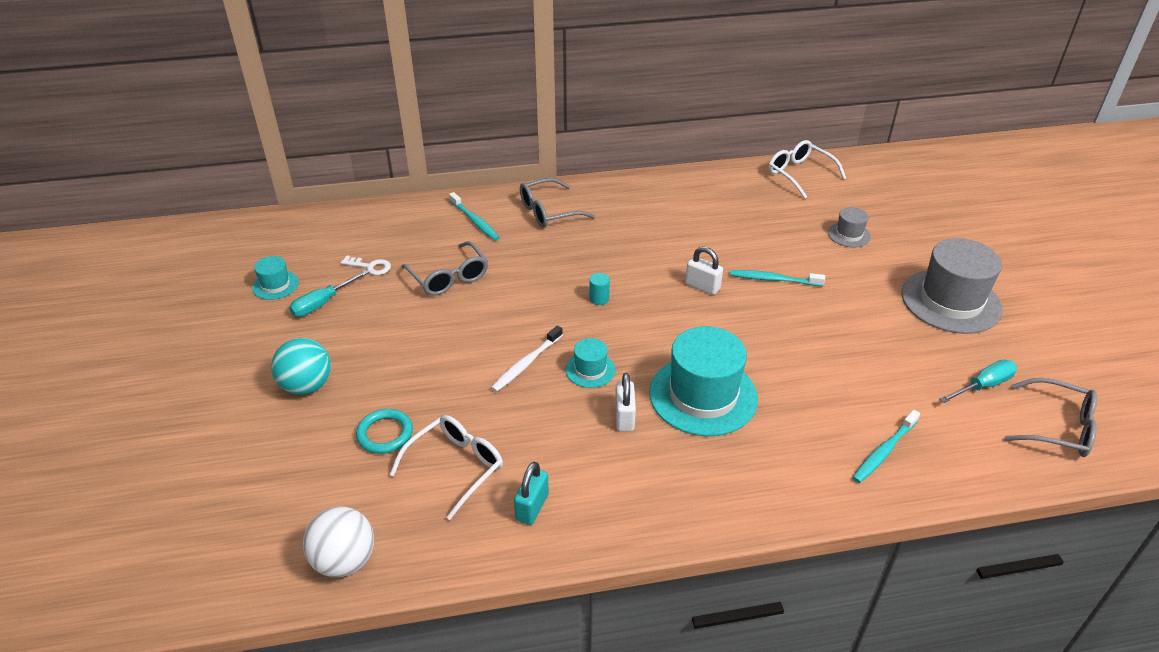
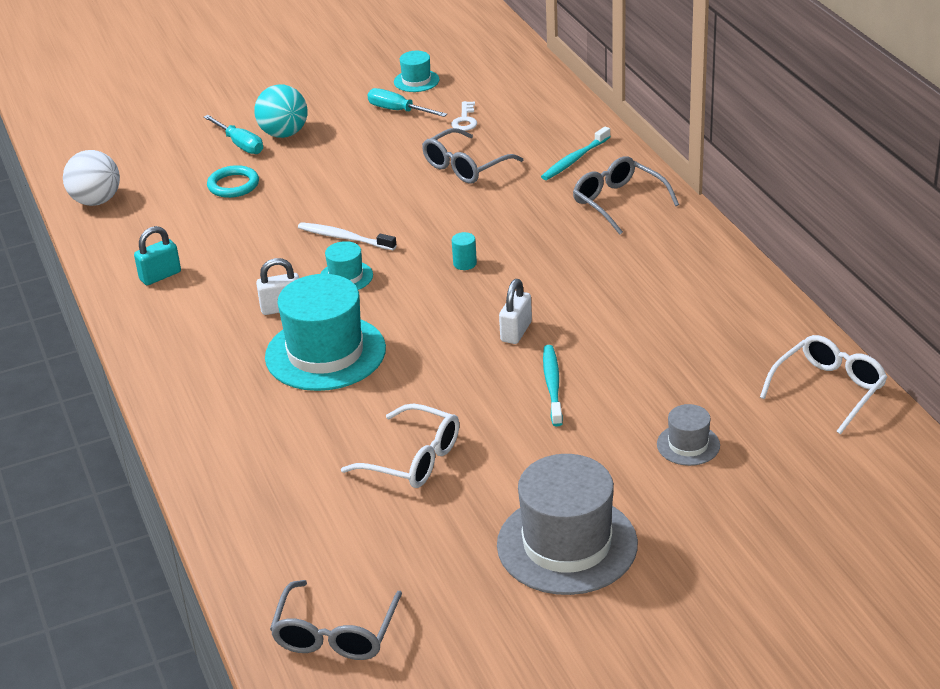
camera: 80 degrees right, 5 degrees down
(456, 467) = (201, 228): white glasses -> white glasses (413, 459)
(532, 507) = (160, 276): turquoise padlock -> turquoise padlock turned 45 degrees counterclockwise
(884, 451) = (266, 486): turquoise toothbrush -> none
(983, 385) = (397, 570): turquoise screwdriver -> turquoise screwdriver (240, 144)

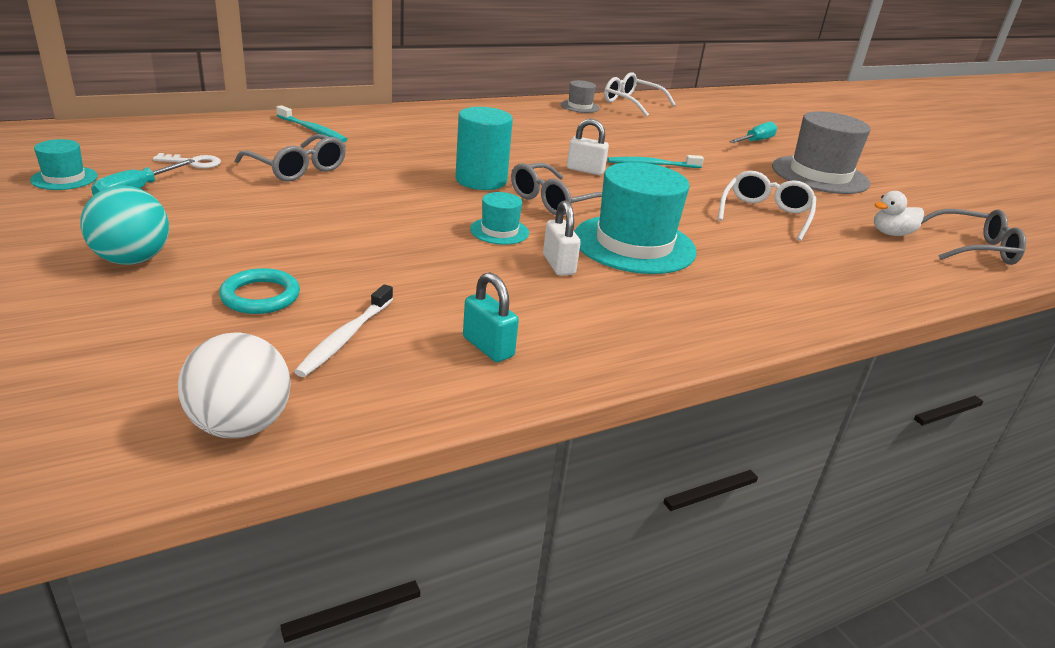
camera: 100 degrees left, 5 degrees down
(240, 144) = (137, 292): turquoise screwdriver -> turquoise screwdriver (755, 141)
(344, 238) = (421, 229): white toothbrush -> white toothbrush (345, 337)
(372, 562) = (891, 233): none -> white duck
(465, 263) = (481, 180): turquoise cylinder -> turquoise cylinder, size x2.29
(618, 202) = (394, 124): grey glasses -> grey glasses (554, 201)
(688, 445) = (701, 137): grey hat -> grey hat (579, 106)

